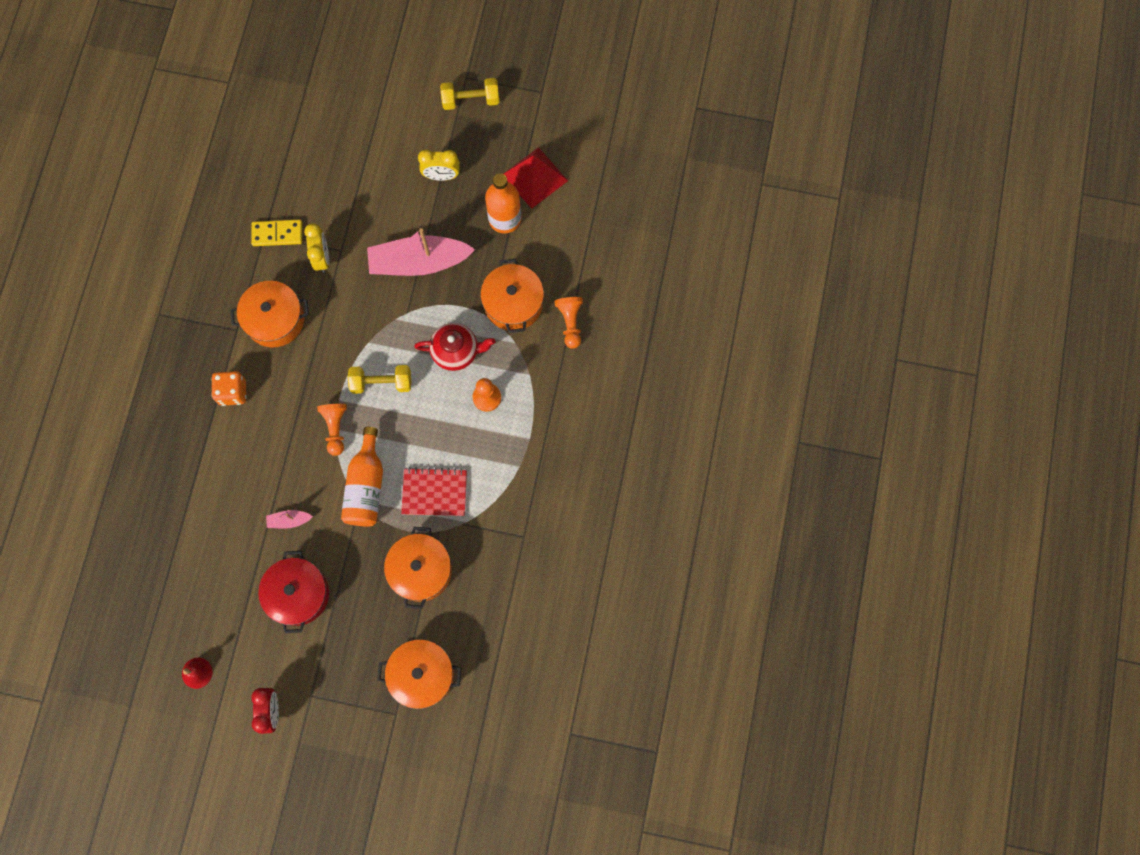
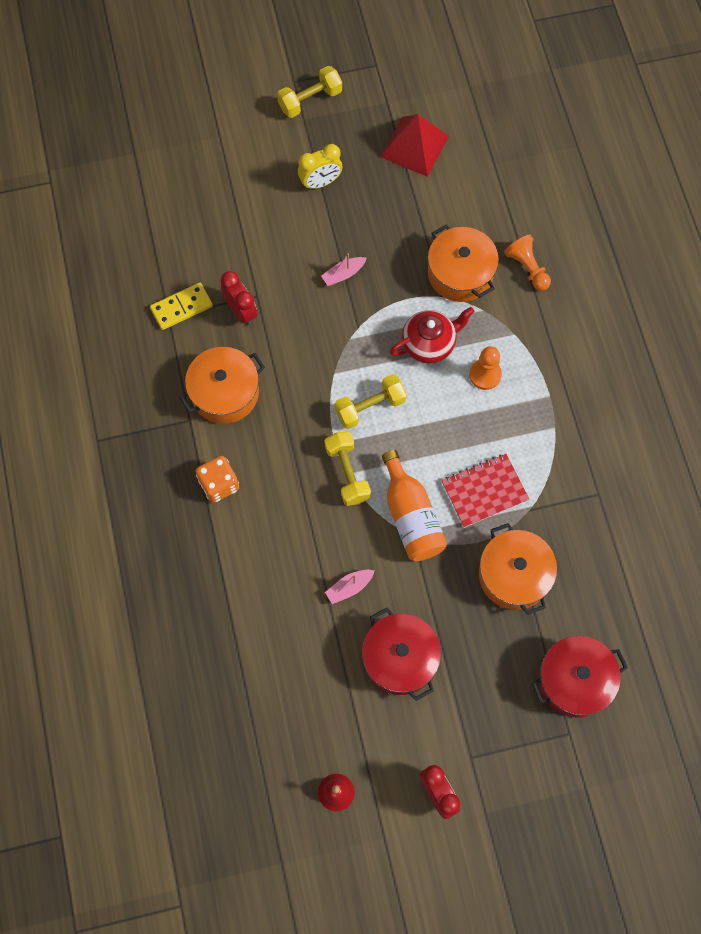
camera: 25 degrees left, 5 degrees down
(322, 258) = (241, 311): yellow clock -> red clock
(335, 428) = (347, 473): orange pawn -> yellow dumbbell
(419, 262) = (343, 274): pink boat -> pink boat, size x0.41
(422, 675) = (574, 680): orange pot -> red pot
(505, 219) = (406, 197): orange bottle -> none

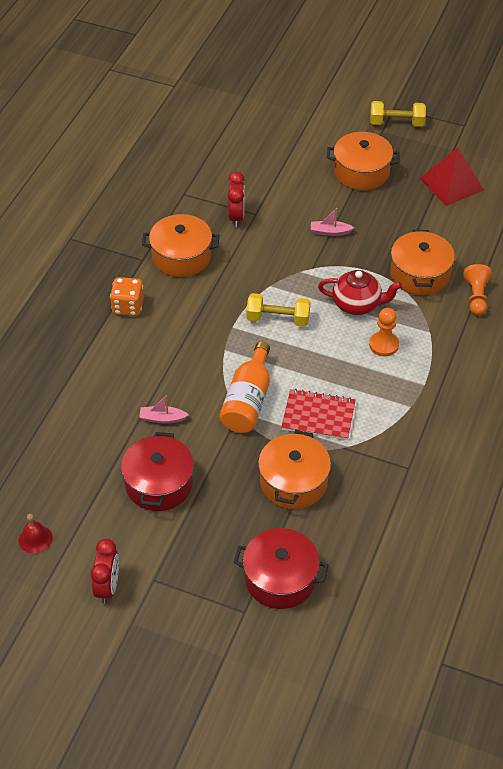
camera: 35 degrees right, 20 degrees down
(181, 307) = (197, 194): yellow domino -> none
(320, 182) = (361, 172): yellow clock -> orange pot
(347, 473) = (225, 349): yellow dumbbell -> none

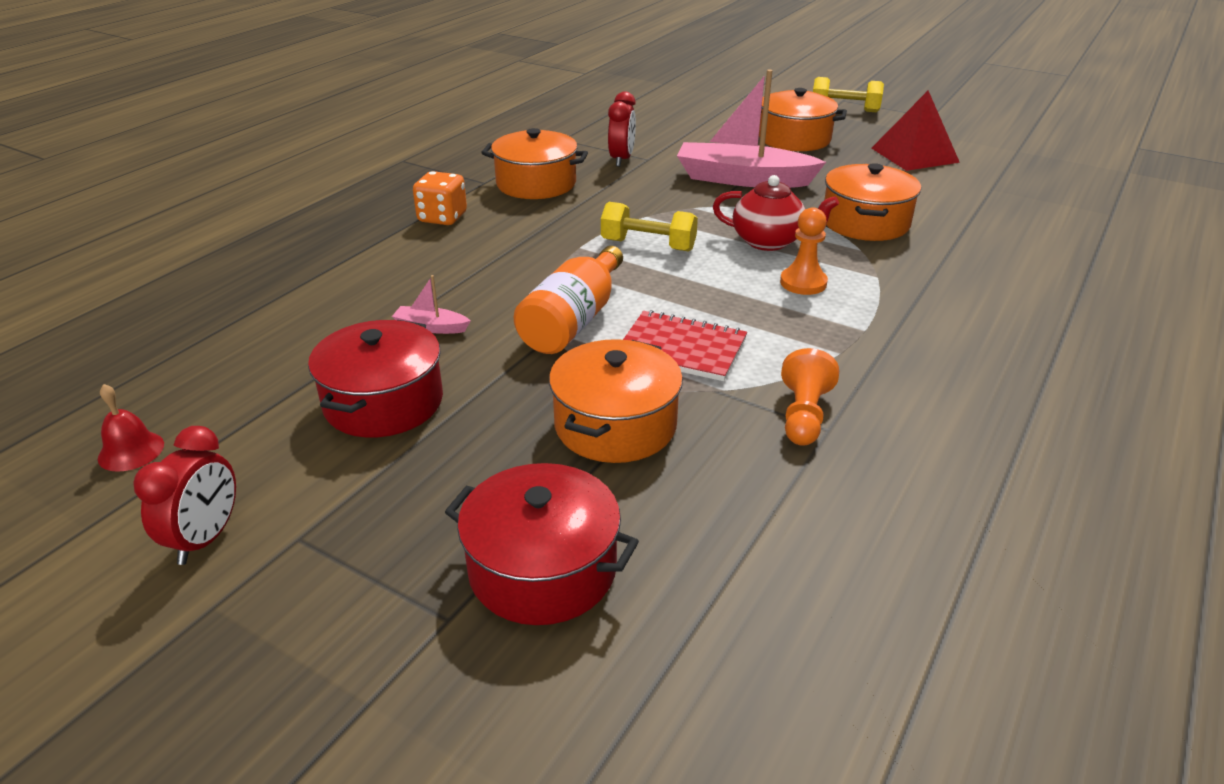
camera: 10 degrees right, 15 degrees down
(330, 232) = (743, 179): pink boat -> pink boat, size x2.41
(476, 297) = (951, 249): orange pawn -> orange pawn (803, 415)

